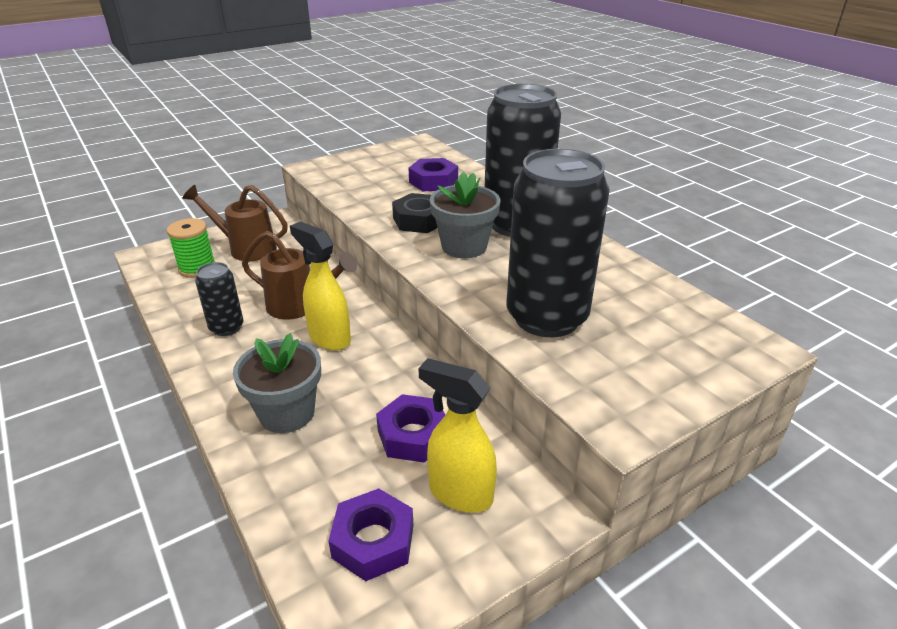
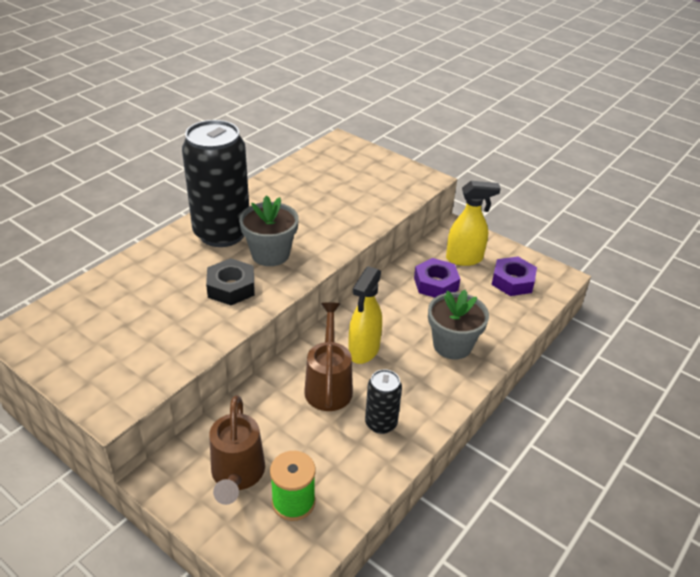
camera: 110 degrees left, 5 degrees up
(433, 181) = (139, 296): purple nut -> none
(459, 493) = (464, 259): yellow spray bottle -> yellow spray bottle turned 105 degrees counterclockwise
(546, 317) = (348, 207): black can -> none

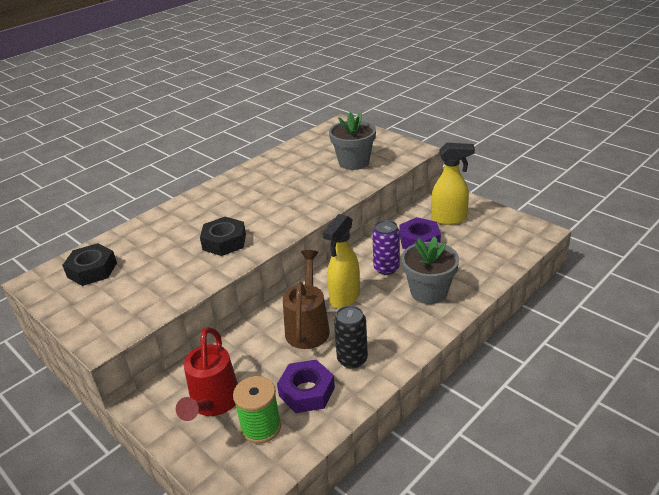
camera: 10 degrees right, 5 degrees down
(82, 320) = (92, 270): none -> black nut
(222, 233) = (224, 199): black can -> none
(237, 475) = (213, 403): brown watering can -> red watering can
(270, 254) = (263, 214): grey flower pot -> grey flower pot (354, 162)
(404, 316) = (386, 268): none -> purple can
(512, 281) = (493, 237): purple nut -> purple nut (307, 391)

